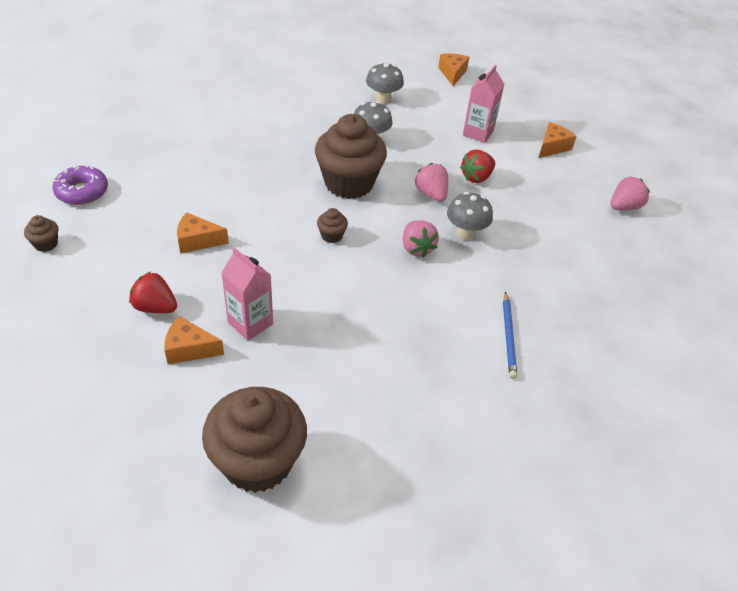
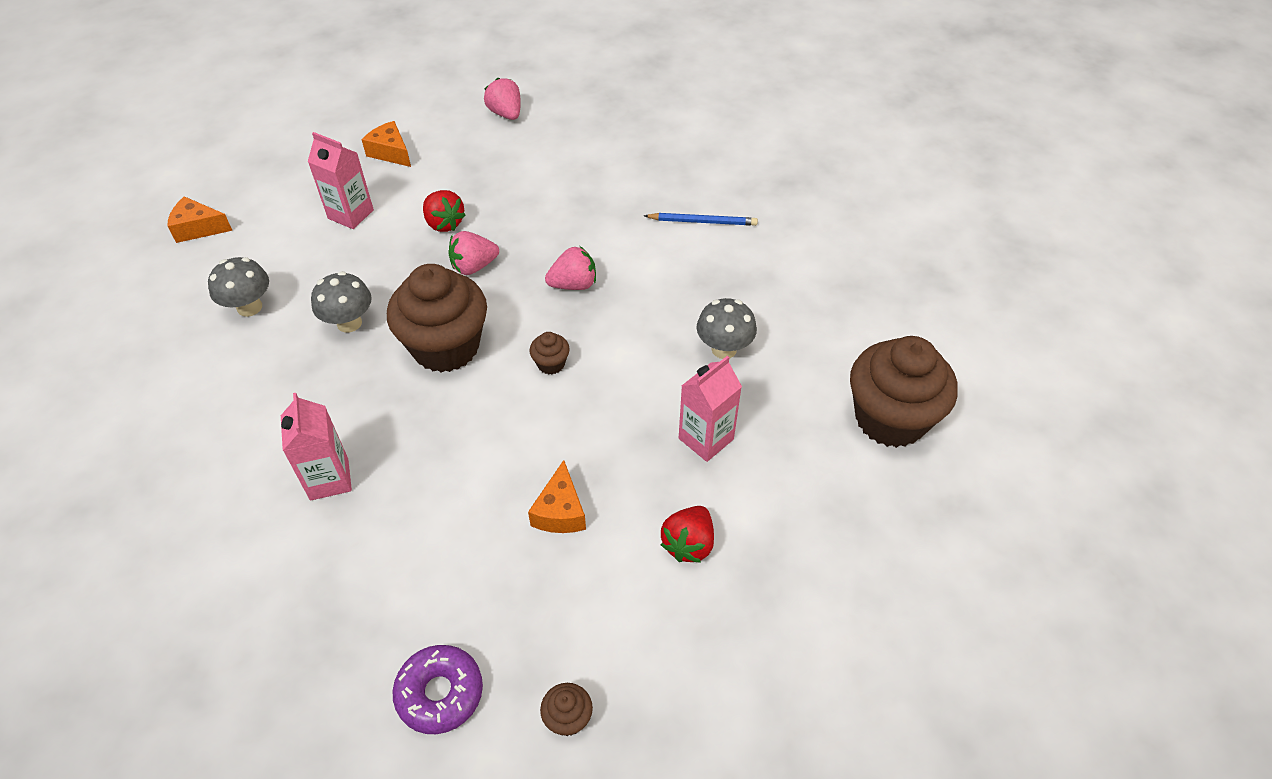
camera: 85 degrees left, 5 degrees up
(189, 349) = (753, 497): orange cheese -> none
(241, 141) = (329, 479): none -> pink carton
(465, 233) = (548, 241): grey mushroom -> grey mushroom (724, 349)

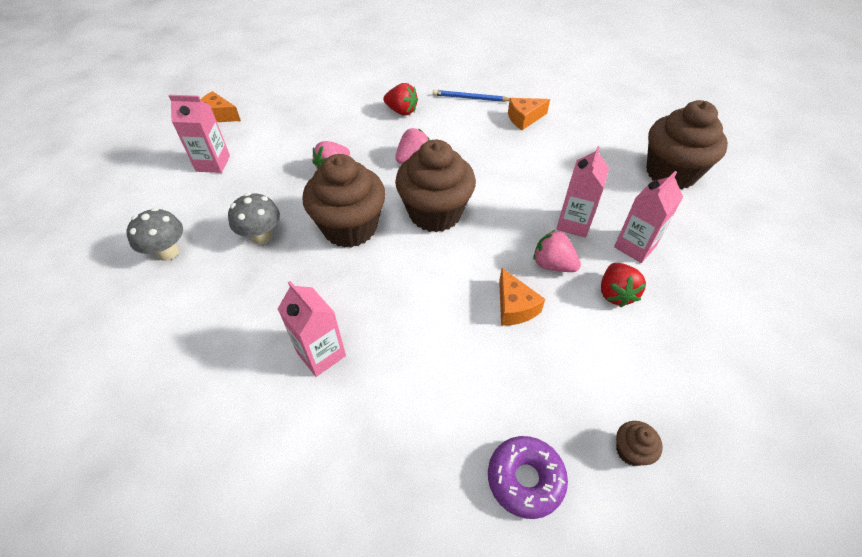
camera: 25 degrees left, 0 degrees up
(198, 228) = (84, 210): orange cheese -> orange cheese (524, 118)
(444, 223) = (291, 149): red strawberry -> red strawberry (401, 111)
(506, 113) = (290, 71): pink strawberry -> pink strawberry (553, 265)
(551, 364) = (435, 213): brown cupcake -> brown cupcake, size x2.46
(702, 221) = (470, 98): blue pencil -> blue pencil turned 150 degrees counterclockwise
(724, 349) = (542, 166): grey mushroom -> none
(759, 497) = (635, 246): none -> pink carton

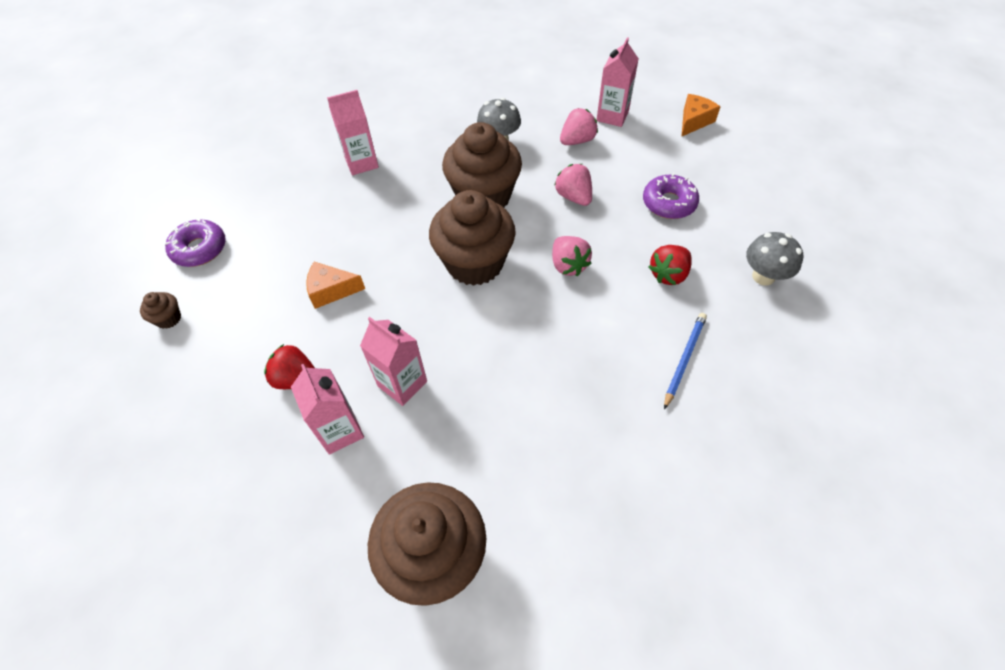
camera: 110 degrees right, 5 degrees up
(168, 252) = (505, 91): grey mushroom -> grey mushroom (763, 276)
(327, 118) = (669, 203): none -> purple donut
(524, 118) = (618, 410): orange cheese -> none
(553, 265) = (359, 339): pink strawberry -> pink strawberry (577, 141)

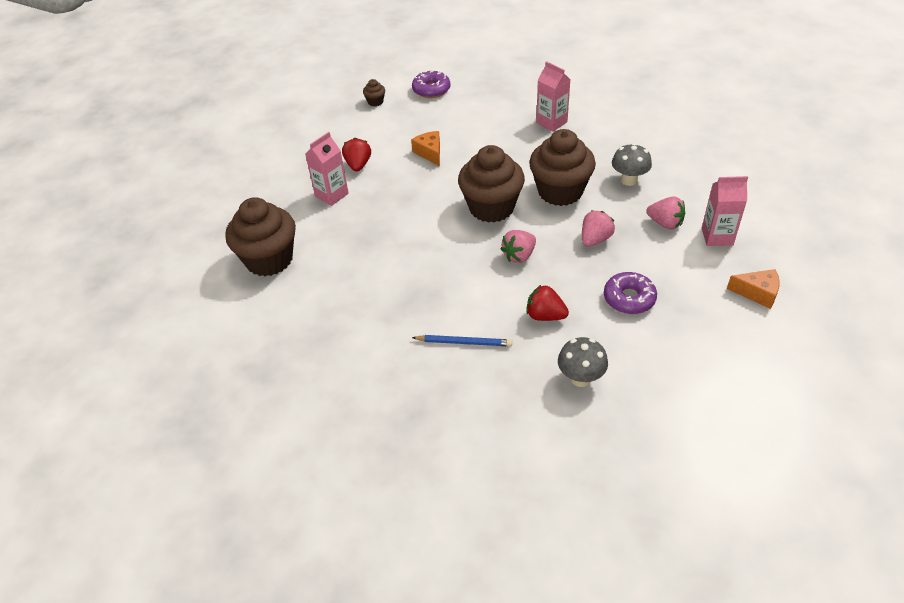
camera: 70 degrees right, 10 degrees down
(402, 383) = (375, 208): pink carton -> none

